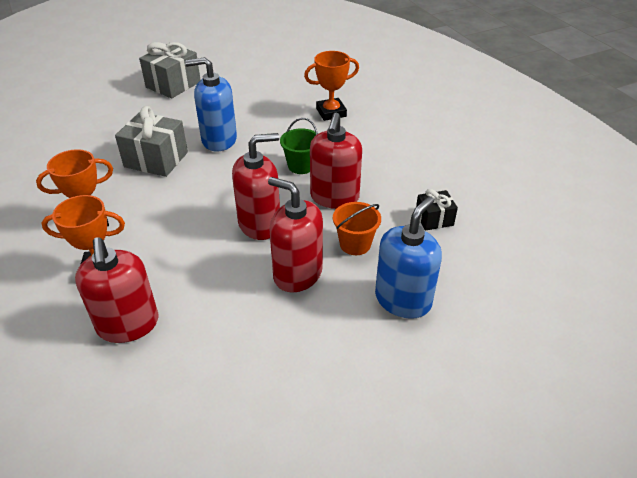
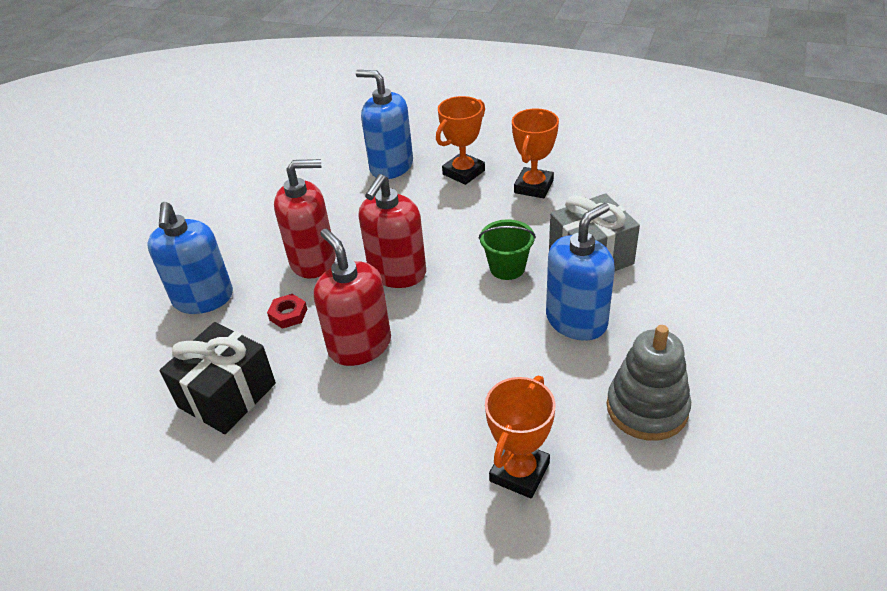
camera: 140 degrees right, 0 degrees up
(128, 324) = (391, 166): red soap dispenser -> blue soap dispenser
(173, 84) = (783, 351): grey gift -> none
(253, 100) = (647, 408): none -> grey stacking toy
(301, 166) = (442, 356): green bucket -> green bucket (507, 268)
(355, 244) = (288, 314): orange bucket -> red nut
(434, 219) = (227, 395): black gift -> black gift, size x1.77

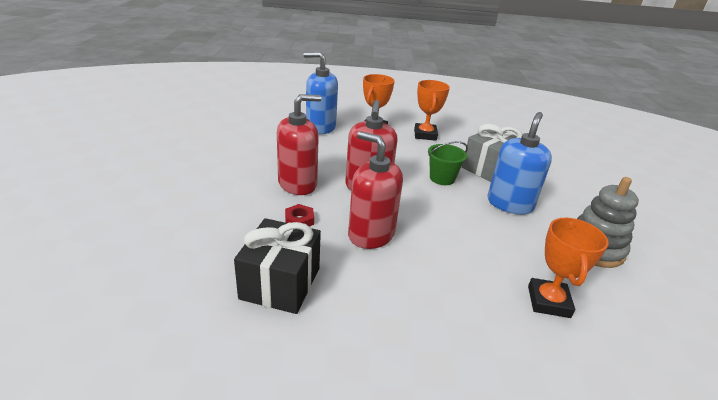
camera: 25 degrees left, 10 degrees down
(203, 298) = (217, 216): blue soap dispenser -> none

